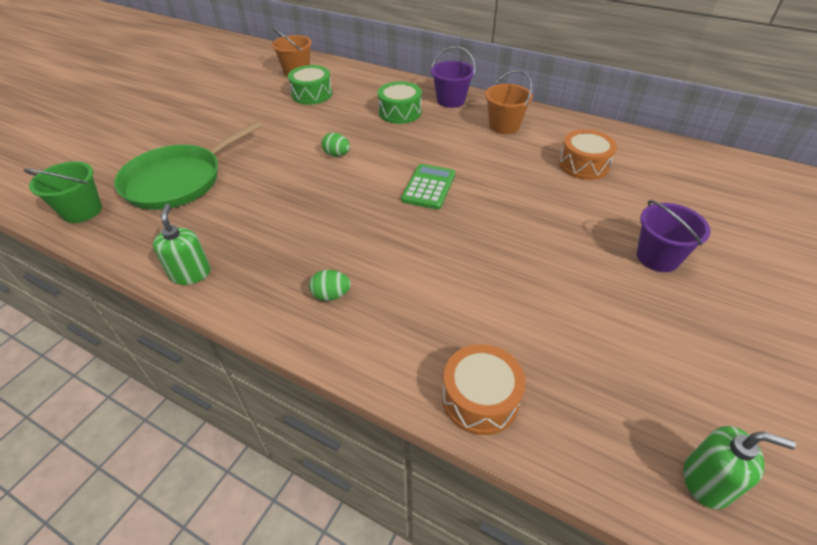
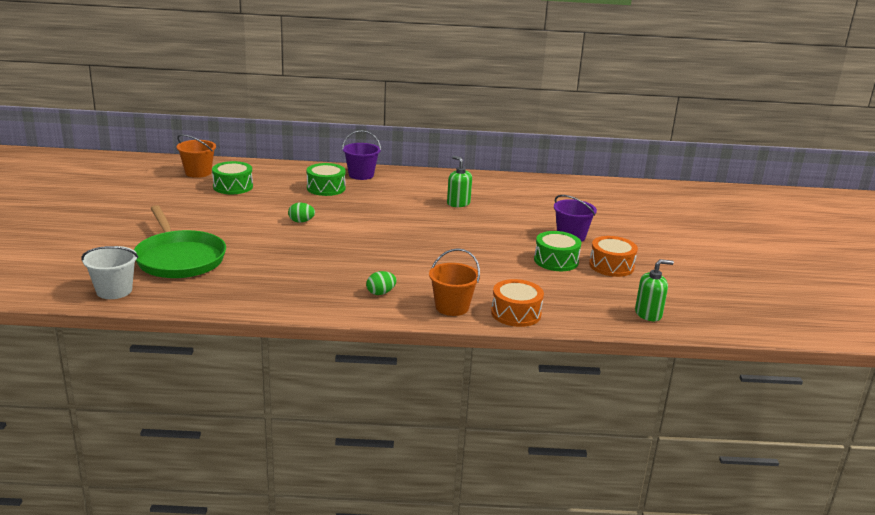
camera: 30 degrees left, 20 degrees down
(82, 211) = (114, 291): green bucket -> white bucket
(178, 180) = (179, 258): green pan -> green pan turned 45 degrees counterclockwise
(191, 273) = (262, 304): green soap dispenser -> green soap dispenser (458, 203)
(428, 187) = (394, 228): green calculator -> none
(504, 126) = (418, 185): orange bucket -> orange bucket (452, 307)
(583, 165) = (493, 199): orange drum -> orange drum (611, 266)
(607, 301) = (556, 261): none -> green drum

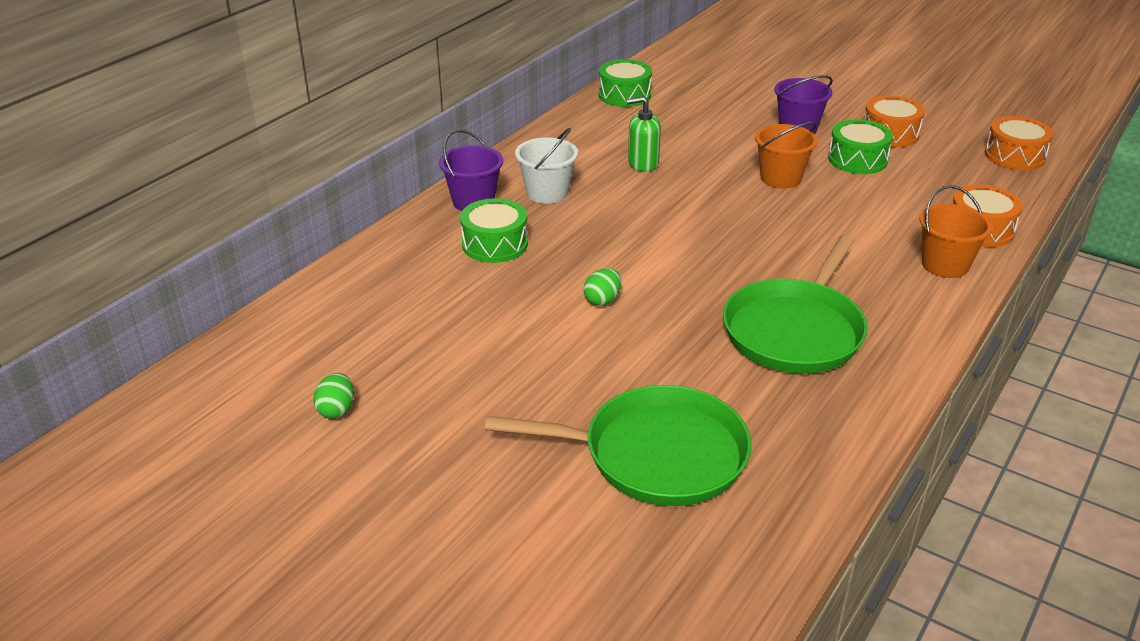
camera: 55 degrees left, 10 degrees up
(114, 291) = (738, 558): white bucket -> white bucket (547, 193)
(198, 172) = (301, 347): orange bucket -> orange bucket (780, 178)
(233, 186) = (403, 327): green drum -> green drum (624, 95)
(324, 273) = (795, 331): none -> green pan
(380, 293) = (880, 303): green egg -> green egg (336, 410)
(648, 314) = (1014, 156): green soap dispenser -> orange drum

